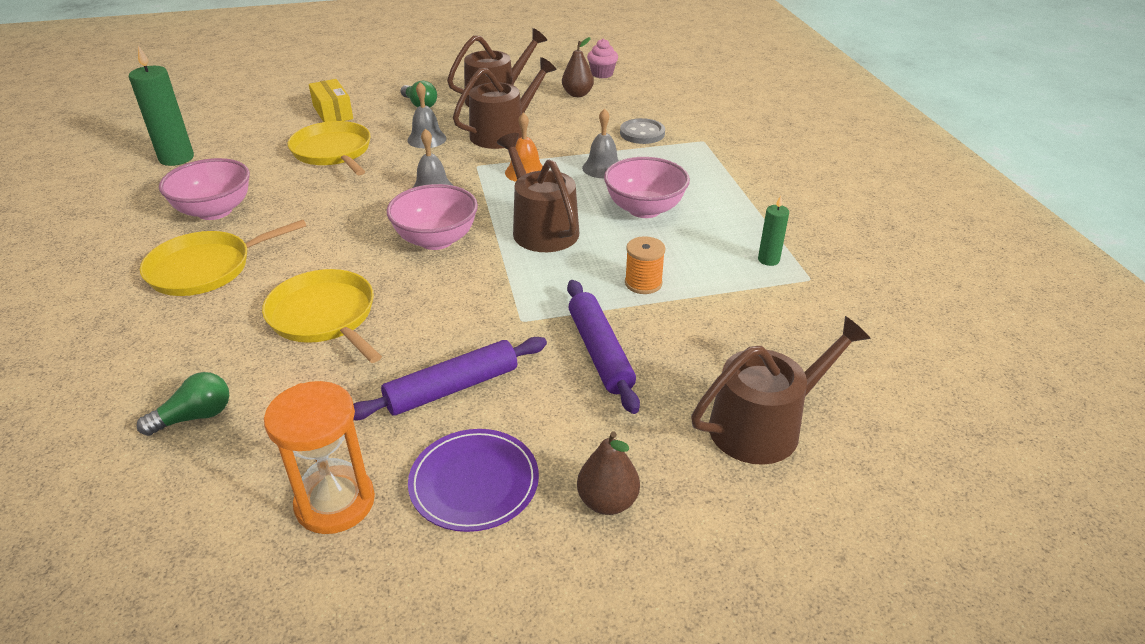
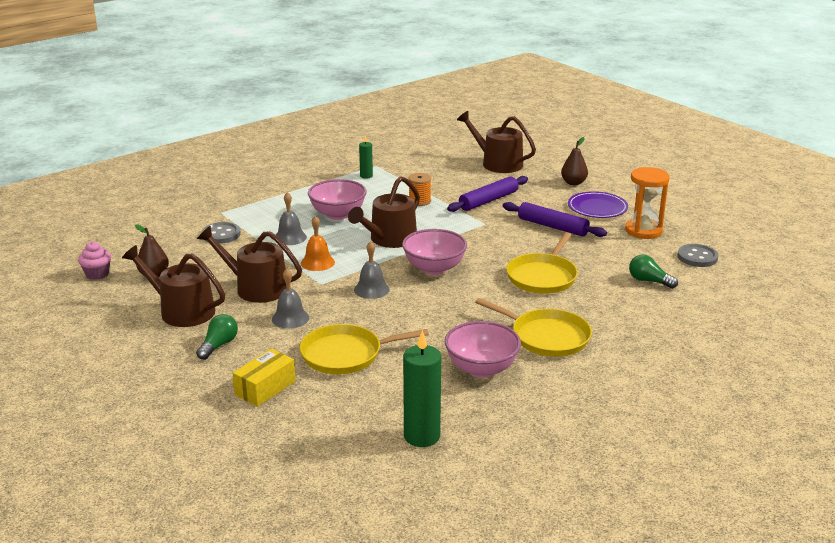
camera: 115 degrees left, 10 degrees down
(181, 526) = (697, 257): none -> grey button
(333, 152) = (345, 354): yellow pan -> yellow pan turned 45 degrees clockwise

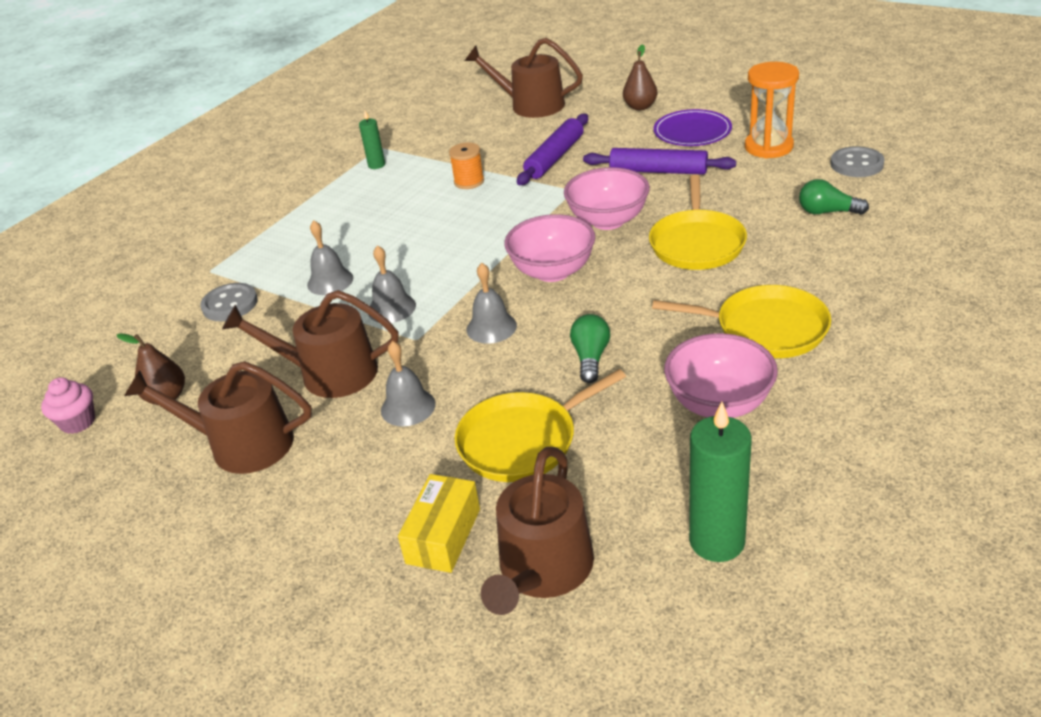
camera: 15 degrees left, 10 degrees up
(218, 345) = (331, 485): green light bulb -> green light bulb (590, 358)
(317, 262) = (391, 308): orange bell -> grey bell
(338, 214) = (374, 229): pink bowl -> pink bowl (608, 220)
(389, 239) = (466, 246): brown watering can -> brown watering can (542, 570)

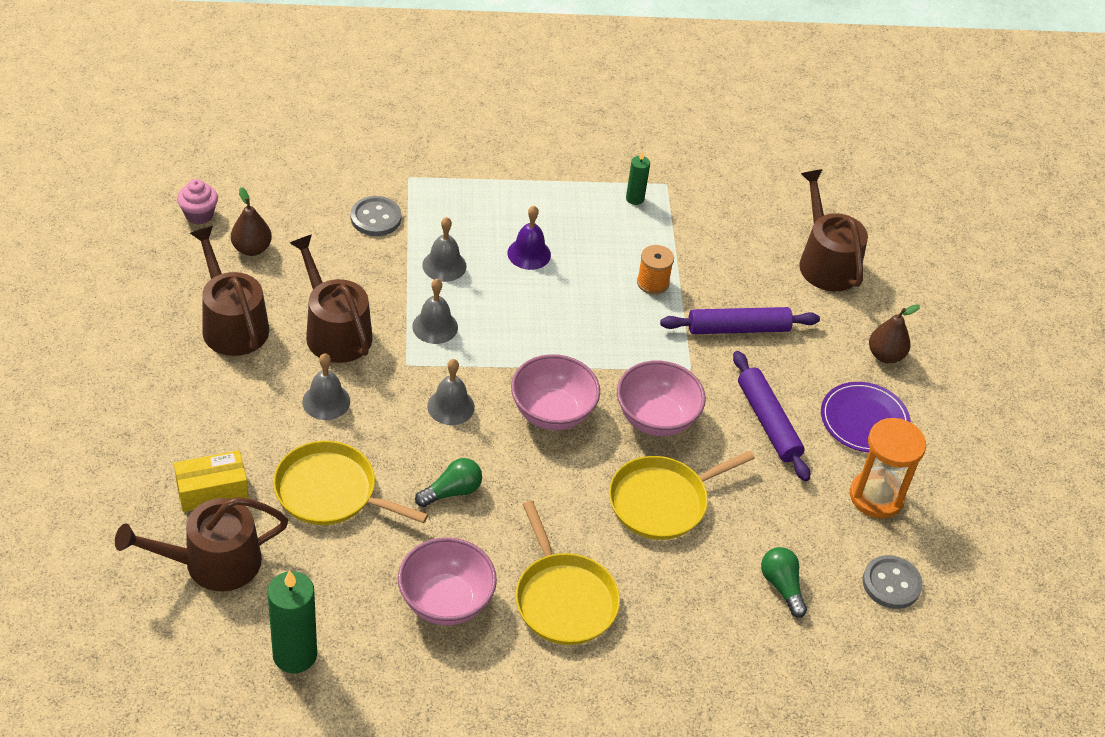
camera: 45 degrees right, 10 degrees up
(371, 232) = (529, 254): none -> purple bell

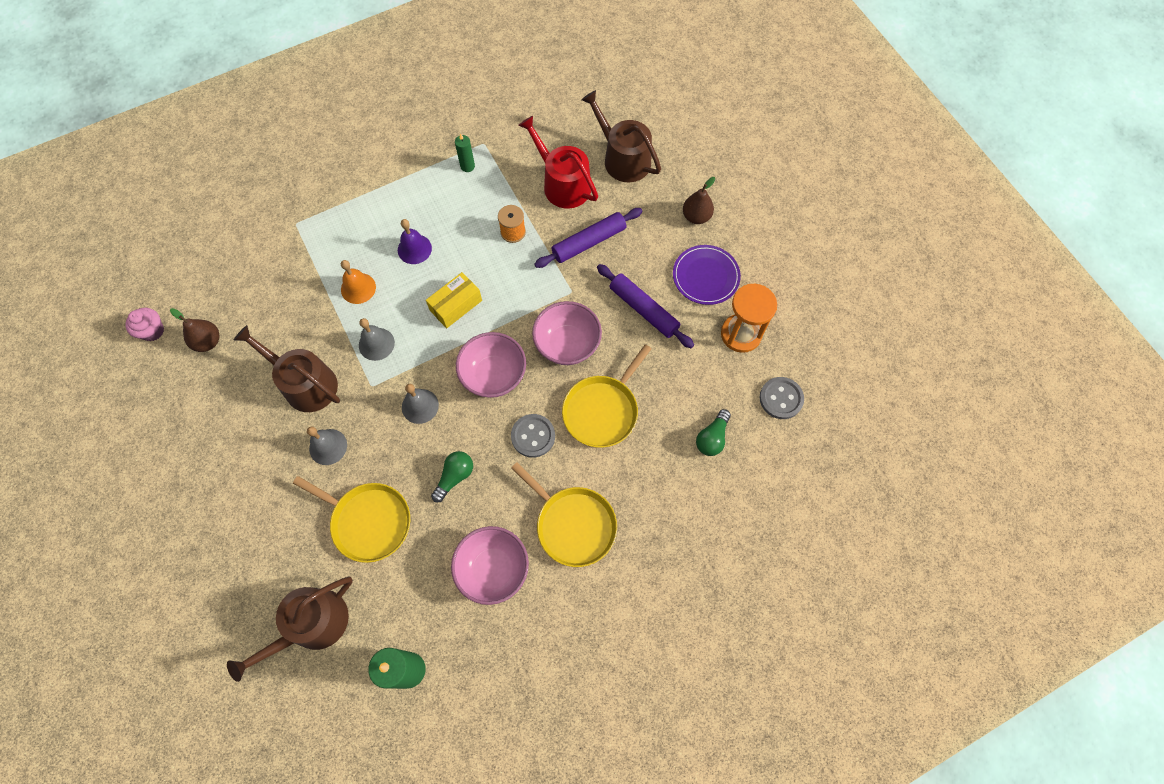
camera: 20 degrees left, 20 degrees up
(212, 490) = (281, 565): yellow box -> yellow box (456, 305)
(232, 323) = (225, 414): brown watering can -> none
(330, 491) = (368, 521): yellow pan -> yellow pan turned 150 degrees counterclockwise
(376, 218) = (288, 271): grey button -> grey button (533, 436)
(444, 265) = (358, 288): grey bell -> orange bell
(738, 258) = (562, 183): none -> red watering can
(782, 586) = (712, 438): green light bulb -> green light bulb turned 105 degrees counterclockwise

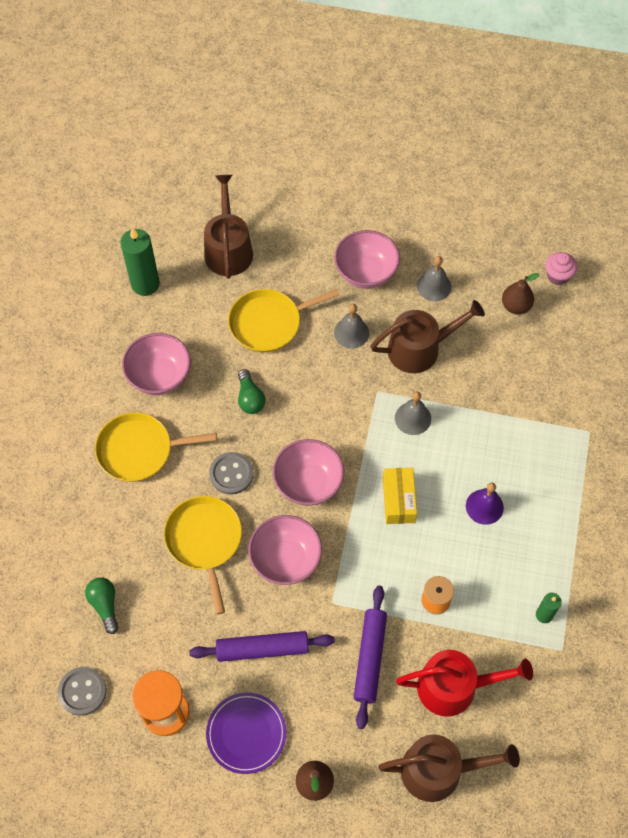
camera: 130 degrees right, 5 degrees down
(254, 481) = (365, 273): none -> pink bowl
(358, 288) = (479, 438): orange bell -> none
(420, 406) = (329, 413): grey bell -> grey bell (434, 286)

